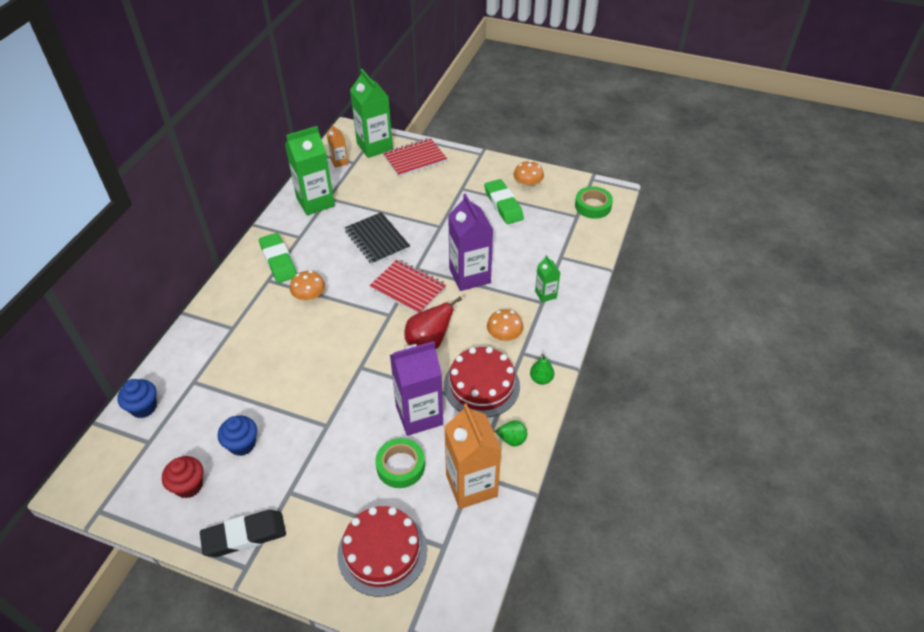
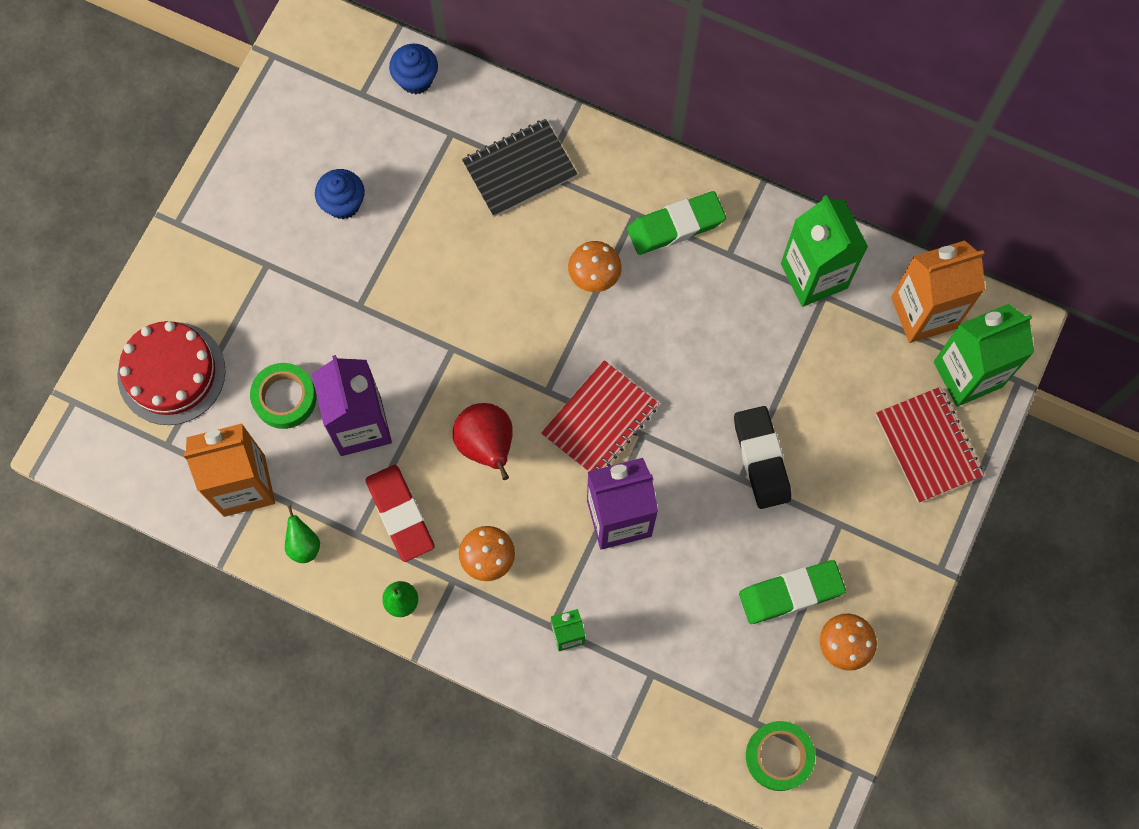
camera: 95 degrees right, 25 degrees up
(189, 486) = (292, 148): red cupcake -> none
(244, 536) = (216, 218): black eraser -> black eraser (761, 459)
(339, 162) = (923, 313): orange carton -> orange carton, size x2.01
(377, 240) = (713, 375): black notebook -> black notebook (519, 169)
(481, 385) = (400, 514): red cake -> red eraser

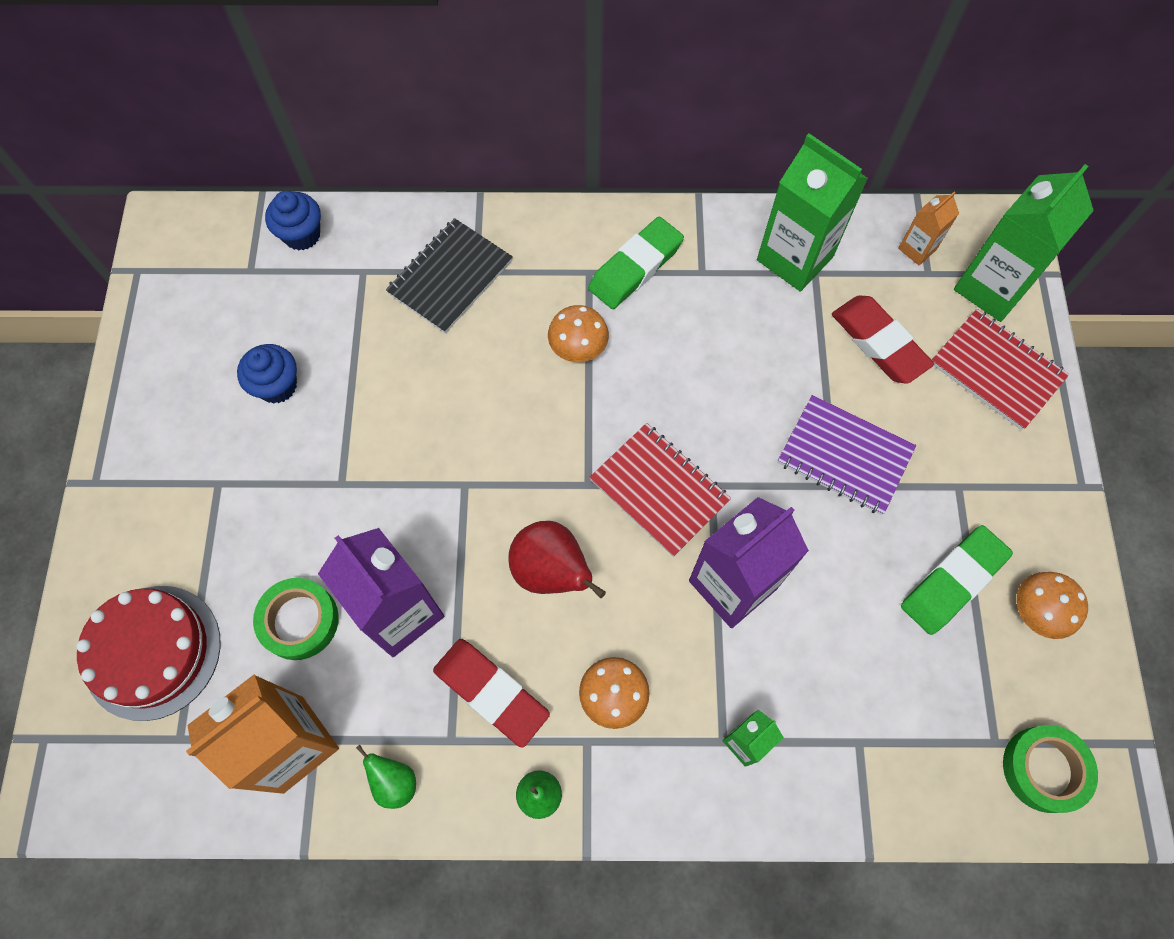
camera: 25 degrees left, 5 degrees down
(600, 420) = (659, 490): red notebook -> red notebook turned 60 degrees counterclockwise
(761, 459) = (844, 456): black eraser -> purple notebook
(843, 379) = (879, 343): none -> red eraser
(923, 313) = (917, 249): orange carton -> orange carton, size x0.50

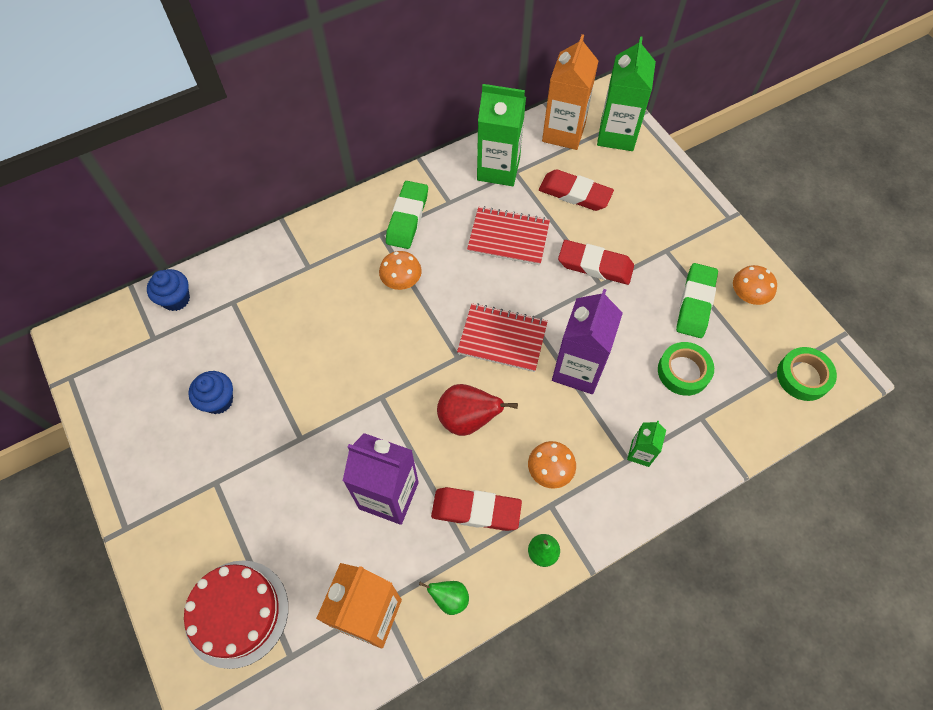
camera: 30 degrees left, 5 degrees down
(299, 621) = (326, 537): green tape -> green tape (683, 371)
(450, 277) = (294, 278): black notebook -> none
(844, 456) = (595, 265): purple notebook -> red eraser
(917, 249) = (563, 132): orange carton -> orange carton, size x2.01
(996, 371) = (647, 178): red notebook -> red notebook (508, 237)

